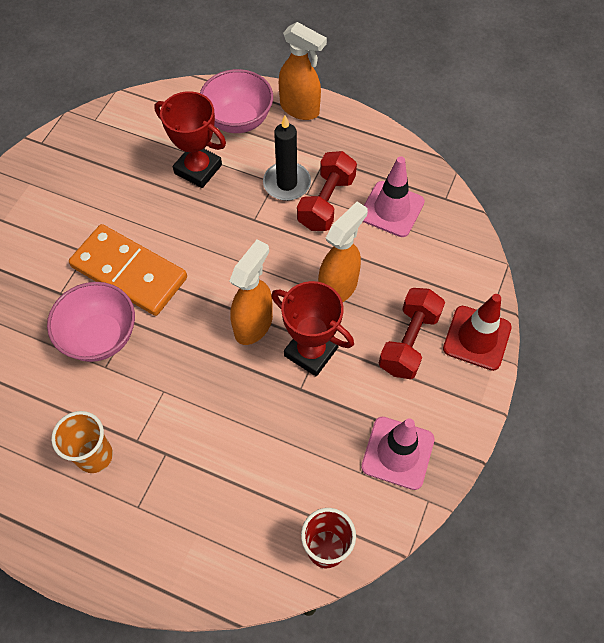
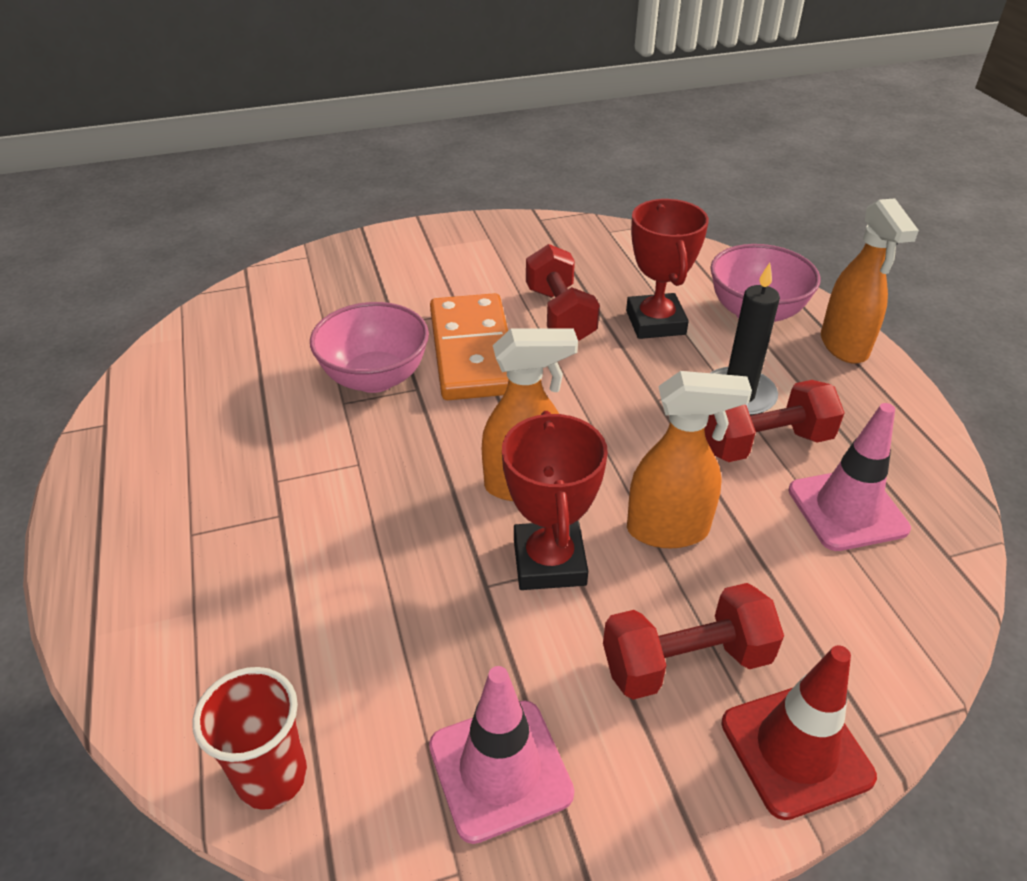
camera: 50 degrees right, 20 degrees down
(95, 456) = (228, 460): orange cup -> none
(143, 206) = (560, 315): none -> red dumbbell

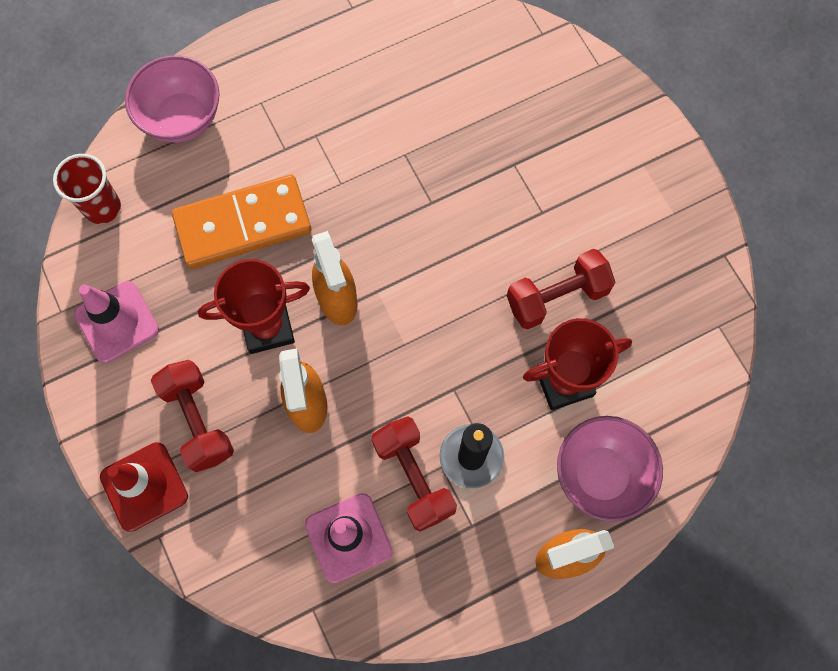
camera: 80 degrees right, 30 degrees up
(375, 378) = (438, 169): pink bowl -> pink bowl (182, 118)
(472, 351) = (487, 234): orange domino -> orange domino (243, 224)

